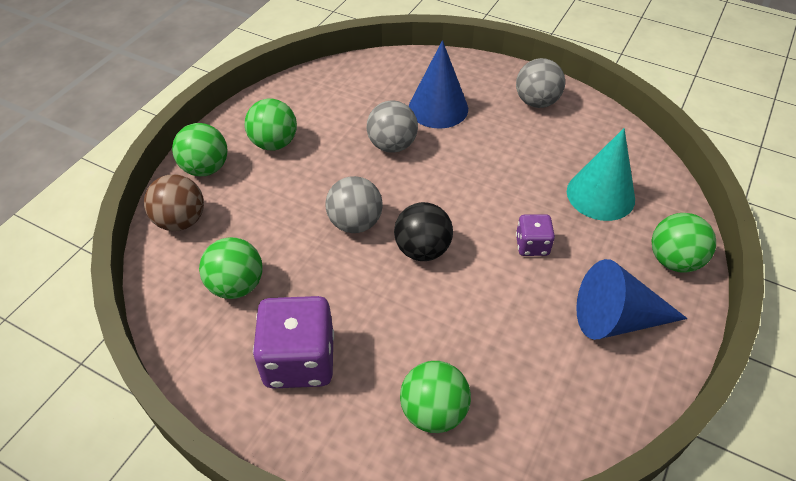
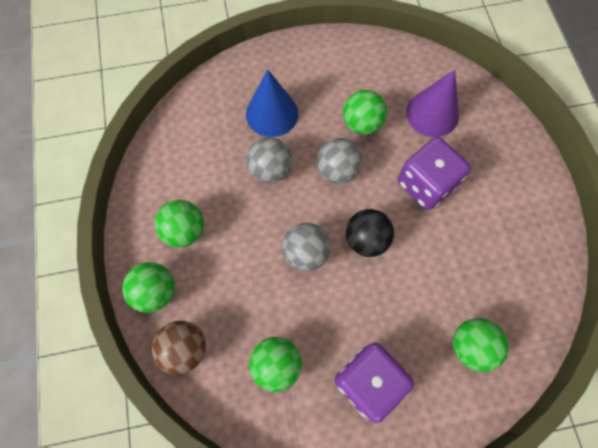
camera: 40 degrees left, 20 degrees up
(532, 245) = (425, 184): purple dice -> purple dice, size x1.90
(536, 102) = (332, 62): grey ball -> grey ball (337, 170)
(600, 195) = (432, 114): turquoise cone -> purple cone
(616, 319) = (510, 201): blue cone -> none
(673, 260) = (507, 134): green ball -> green ball (362, 124)

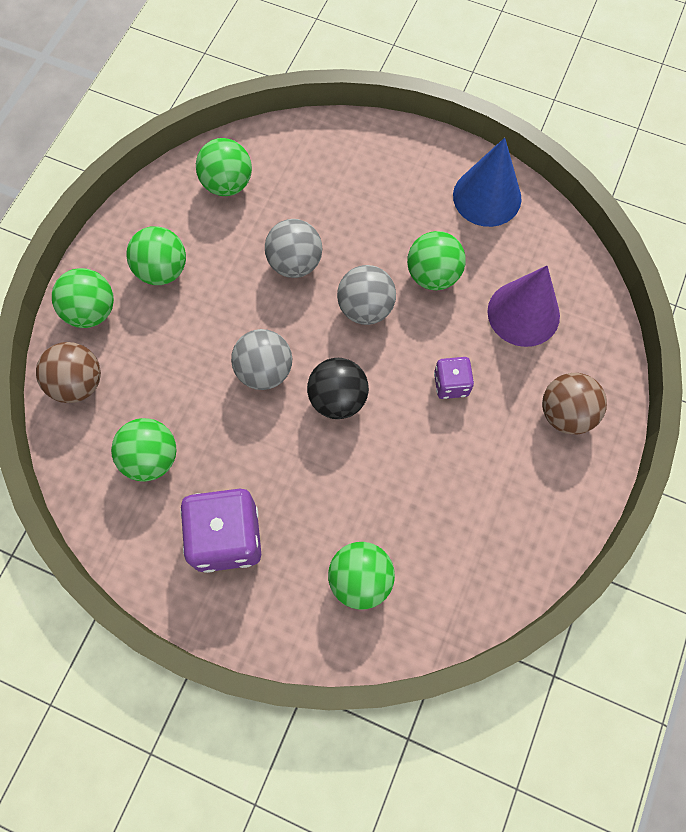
camera: 35 degrees right, 0 degrees up
(185, 146) = (227, 184): none -> green ball
(272, 113) = (343, 204): blue cone -> blue cone (487, 197)
(425, 184) = (451, 384): purple dice -> purple dice, size x0.53
(502, 158) = (565, 413): none -> brown ball

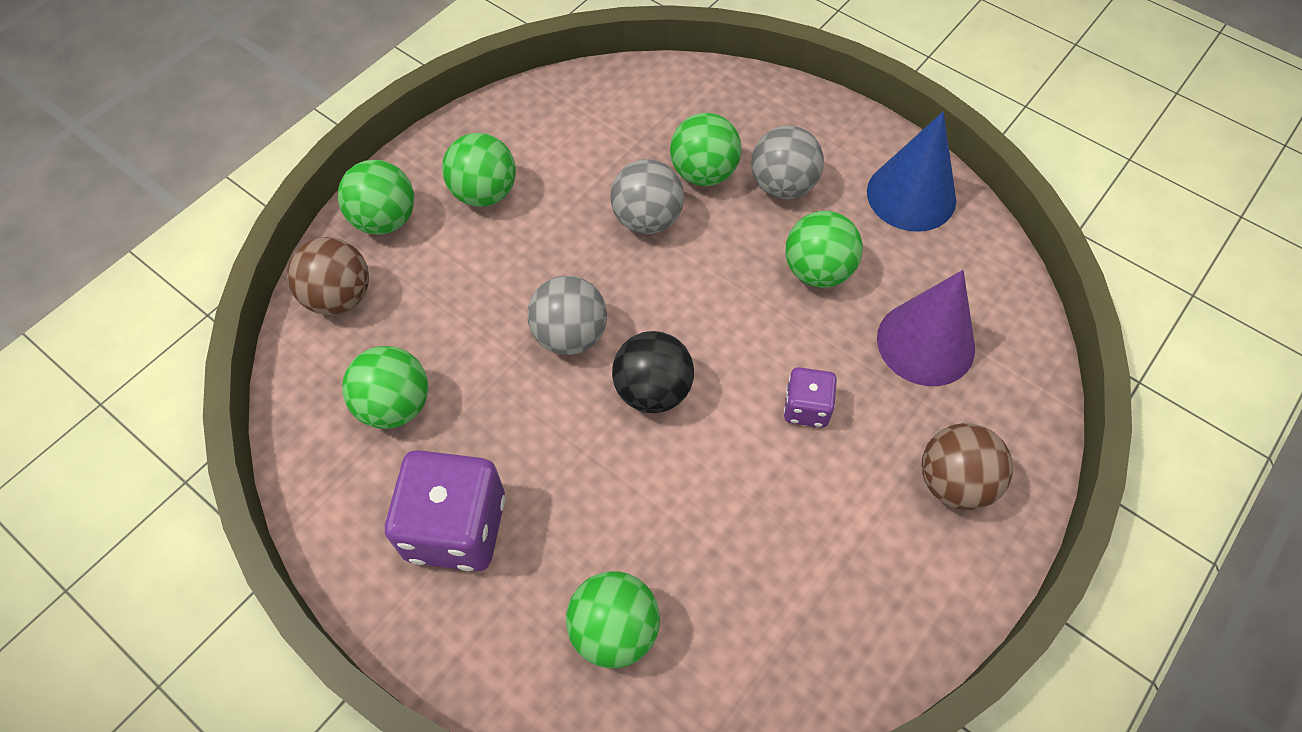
camera: 15 degrees right, 10 degrees down
(227, 184) = (593, 116): green ball -> green ball (703, 173)
(365, 308) = (720, 290): grey ball -> grey ball (782, 186)

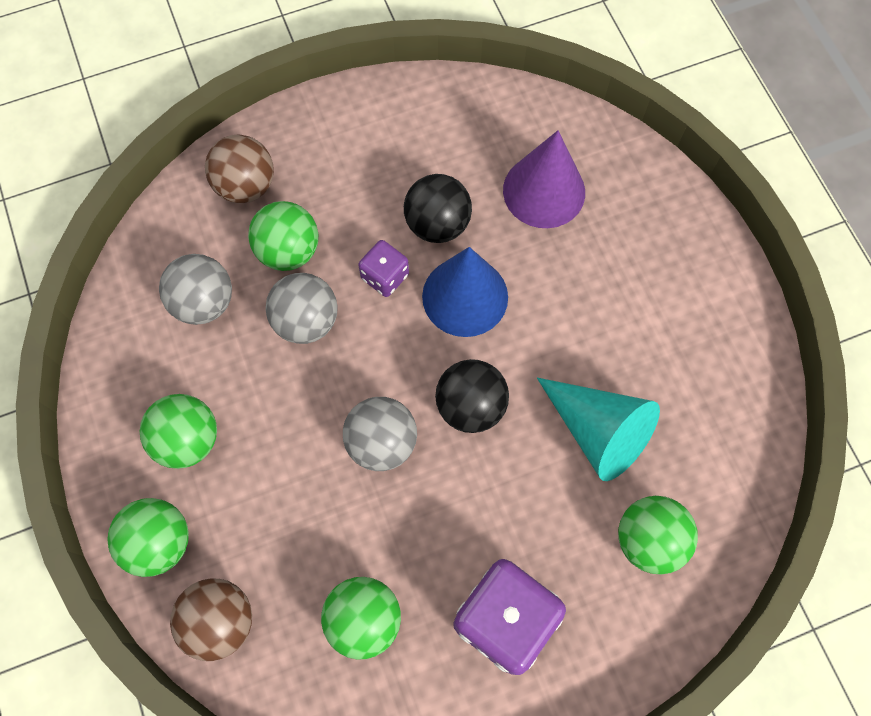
camera: 60 degrees left, 10 degrees up
(701, 521) = (598, 431): none -> turquoise cone
(782, 186) = (341, 200): grey ball -> grey ball (204, 302)
(806, 408) = (549, 304): purple dice -> purple dice (385, 276)
(817, 271) = (437, 224): green ball -> black ball
(911, 195) = (412, 116): blue cone -> blue cone (465, 296)
(954, 482) = (660, 245): brown ball -> brown ball (246, 186)

